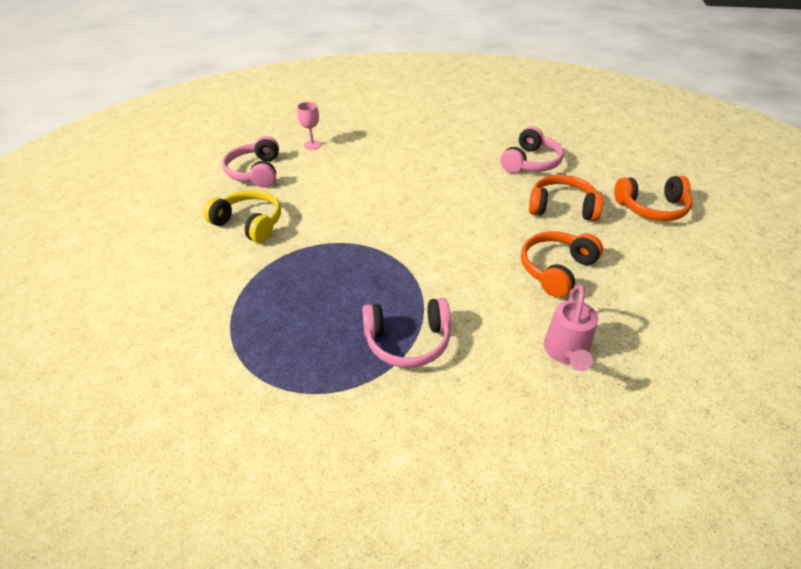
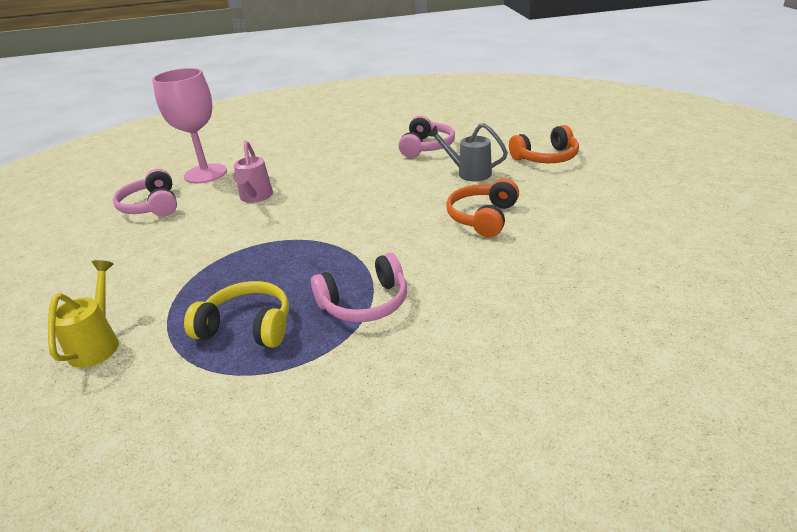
camera: 15 degrees left, 10 degrees down
(173, 315) = (98, 343): none -> yellow watering can
(249, 223) = (160, 248): yellow headphones -> yellow headphones (247, 327)
(312, 145) = (205, 173): pink goblet -> pink goblet, size x2.27
(562, 207) = (468, 173): orange headphones -> grey watering can
(566, 353) = (518, 276): pink watering can -> pink watering can (255, 197)

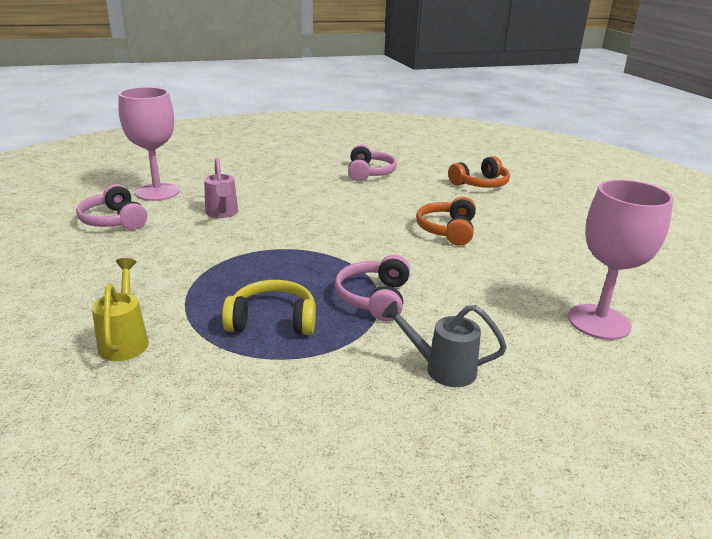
camera: 15 degrees left, 5 degrees down
(365, 303) = (374, 298): pink headphones -> pink headphones turned 135 degrees clockwise
(468, 173) = (418, 195): grey watering can -> grey watering can (441, 369)
(618, 345) = (599, 322): none -> pink goblet

